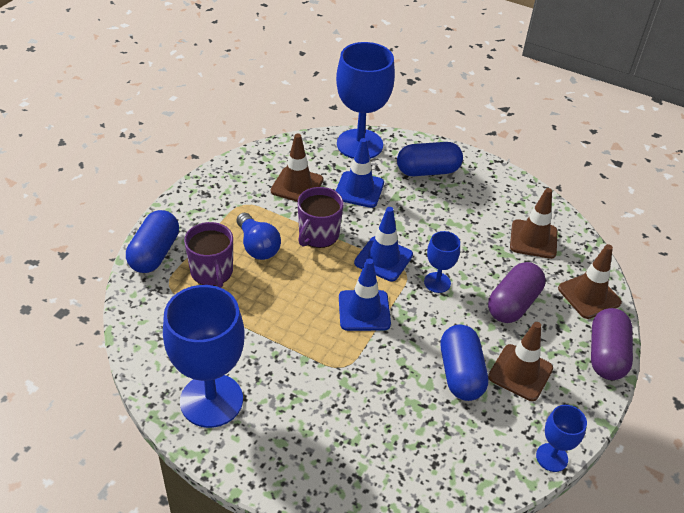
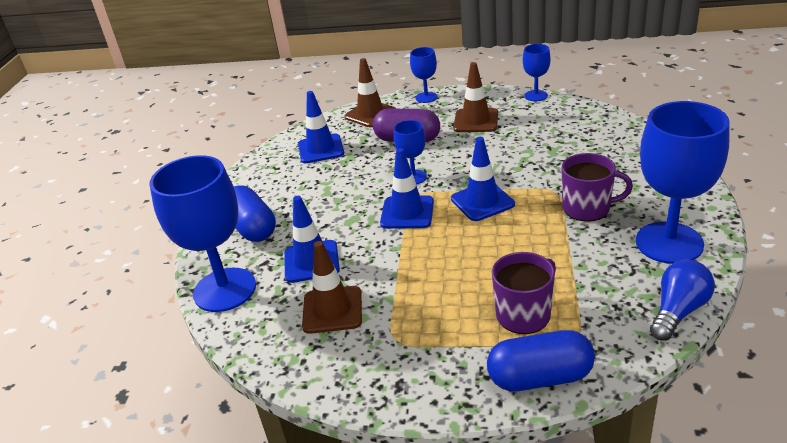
camera: 105 degrees left, 10 degrees down
(257, 246) = (456, 298): blue light bulb -> blue light bulb (678, 311)
(318, 235) = (405, 263): purple mug -> purple mug (587, 208)
(460, 373) = (502, 141): blue capsule -> none
(533, 239) = (321, 149): brown traffic cone -> blue traffic cone
(606, 355) = (426, 97): purple capsule -> blue goblet

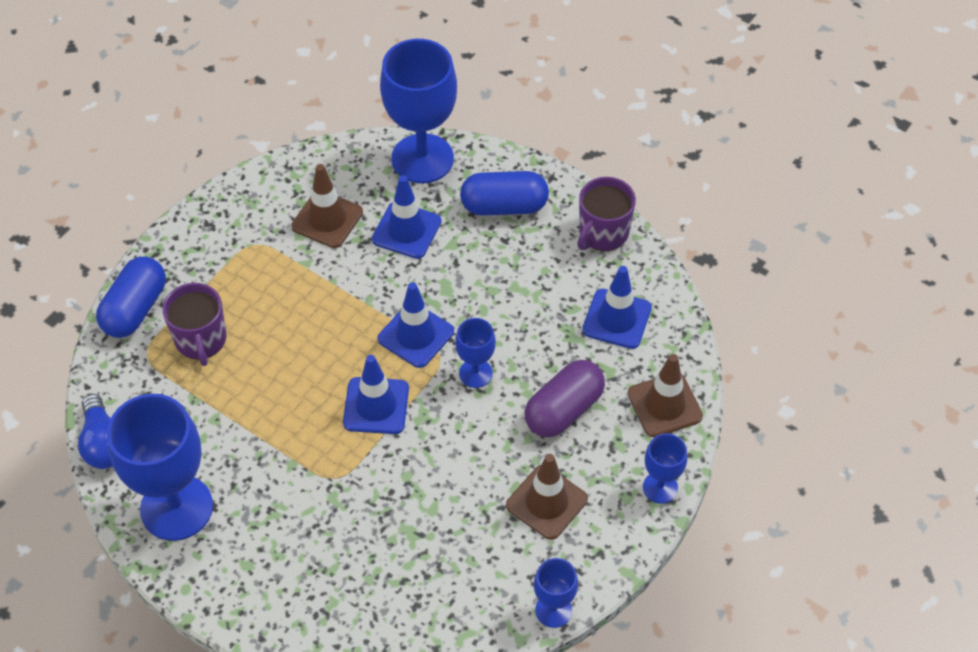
camera: 115 degrees right, 20 degrees up
(587, 208) = (283, 484): purple mug -> purple mug (603, 233)

